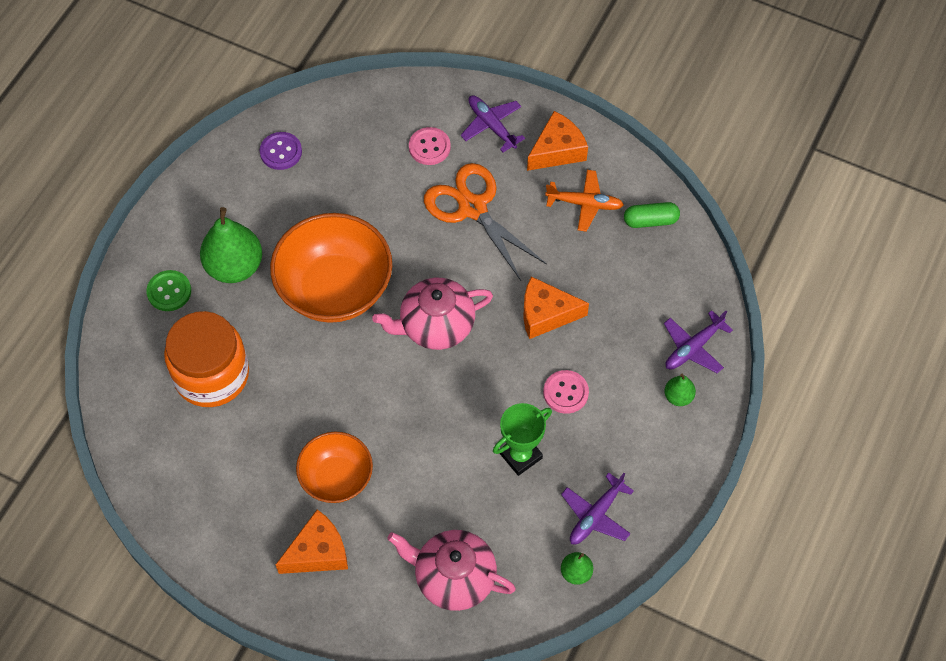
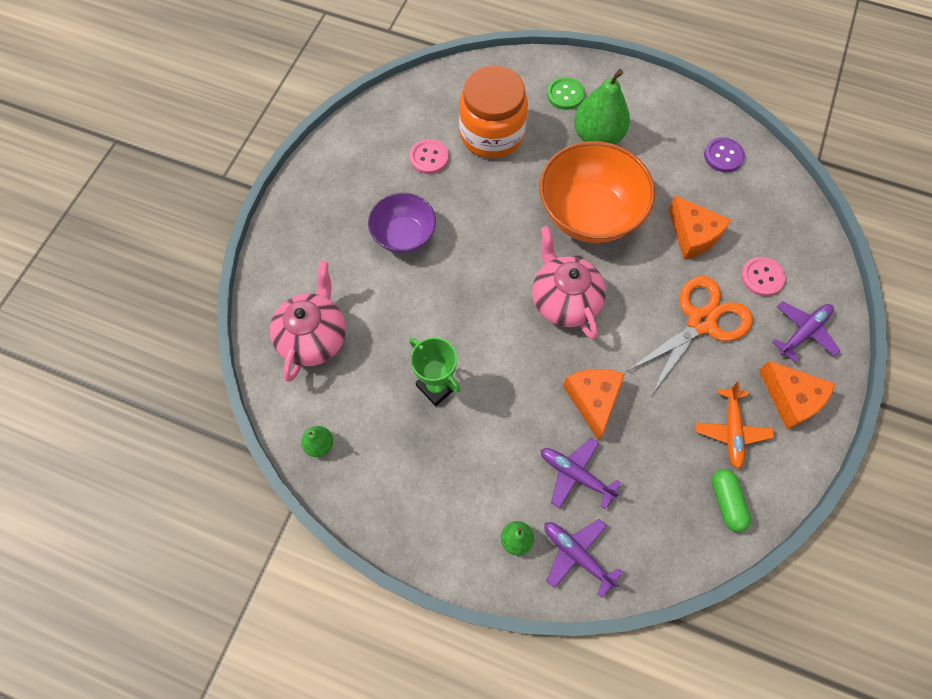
camera: 85 degrees right, 5 degrees up
(318, 552) = (335, 229): orange cheese -> orange cheese (693, 235)
(336, 478) = (404, 236): orange bowl -> purple bowl
(565, 392) = (508, 424): pink button -> pink button (429, 157)
(596, 515) = (379, 460): purple plane -> purple plane (575, 475)

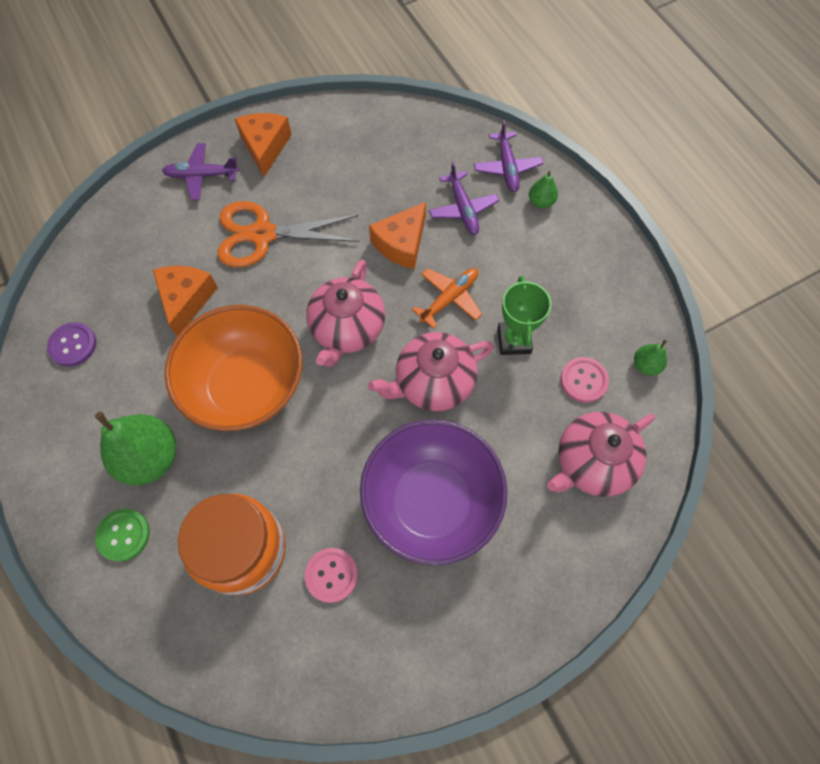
camera: 140 degrees left, 0 degrees up
(404, 236) = (431, 501): purple bowl -> purple bowl, size x1.68
(469, 309) = (433, 382): none -> pink teapot
(726, 502) = (379, 127): green capsule -> none
(731, 430) = (327, 159): orange plane -> orange plane (449, 299)
(762, 277) = (179, 230): pink button -> pink button (583, 380)

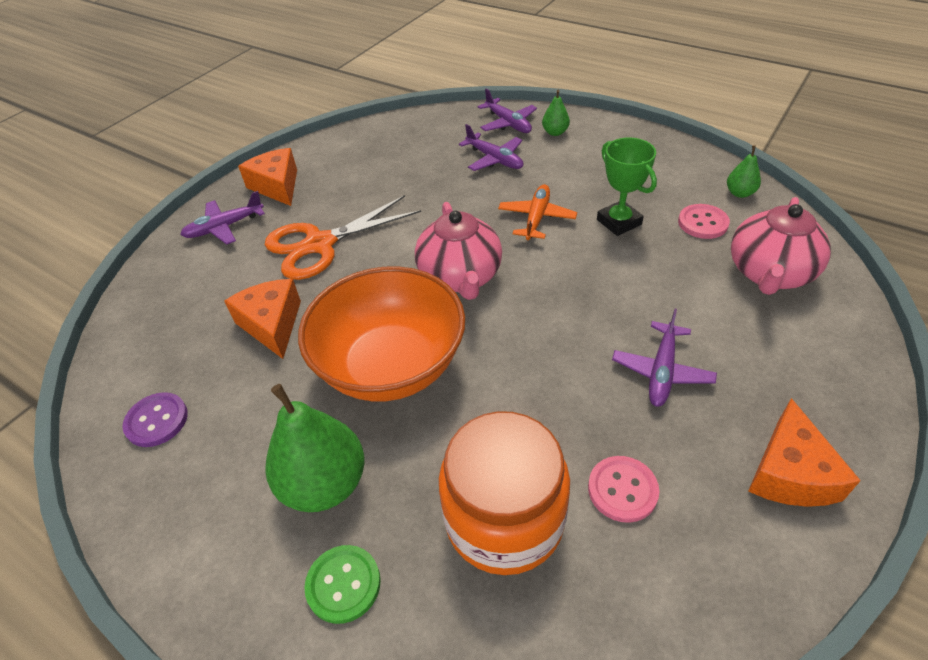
camera: 25 degrees left, 20 degrees down
(401, 244) = (460, 200): orange cheese -> orange cheese (789, 473)
(431, 501) = (662, 371): purple bowl -> purple plane
(433, 382) = (577, 280): pink teapot -> none

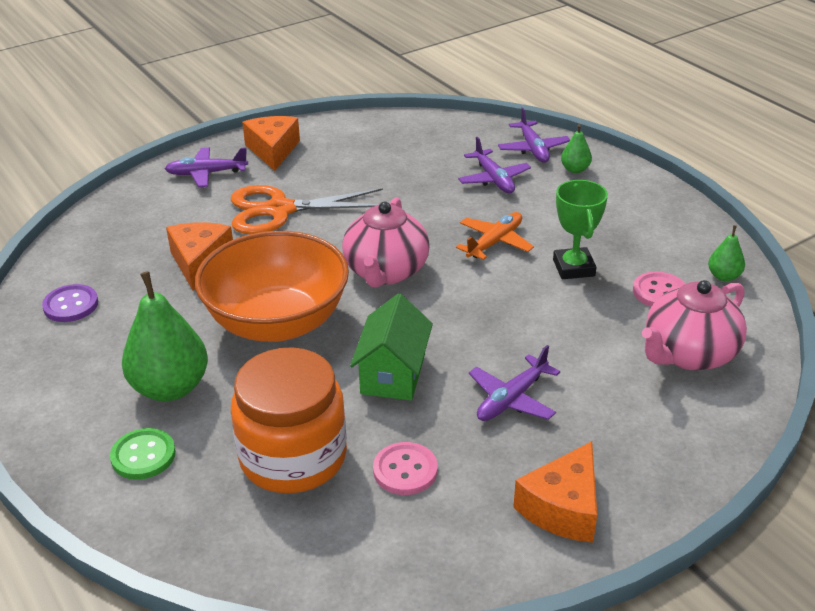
camera: 20 degrees right, 10 degrees down
(538, 383) = (393, 374): none -> green house

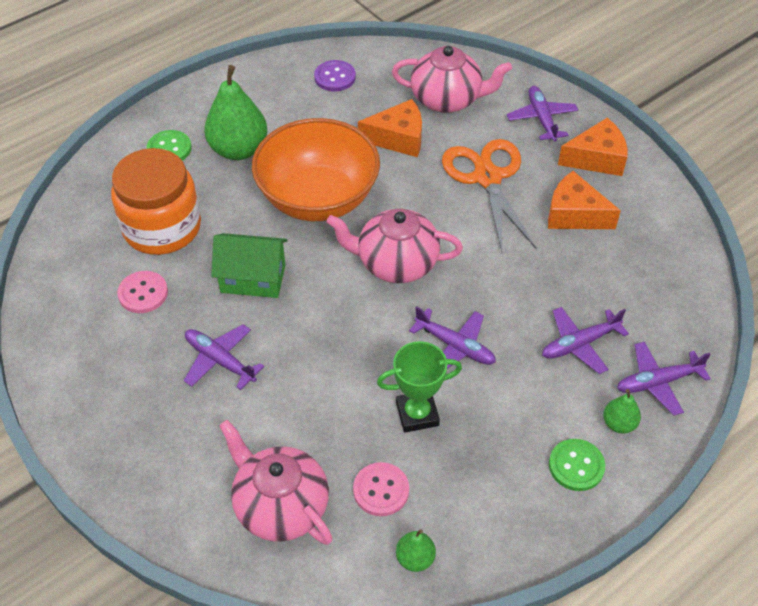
camera: 85 degrees right, 15 degrees up
(151, 227) = (447, 99): none -> pink teapot
(494, 242) = (455, 346): orange plane -> purple plane
(562, 508) = (94, 393): orange cheese -> orange cheese (574, 214)
(618, 192) = (576, 466): none -> green button

